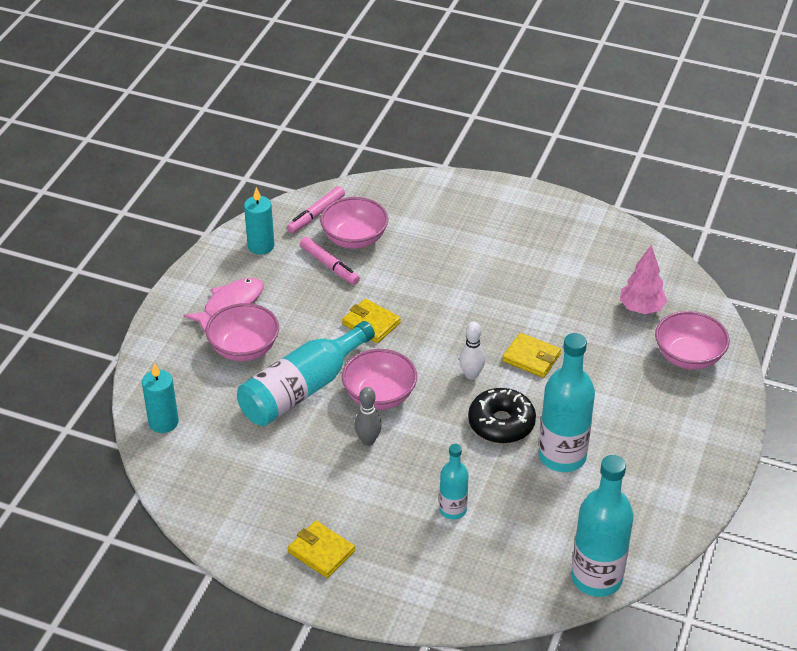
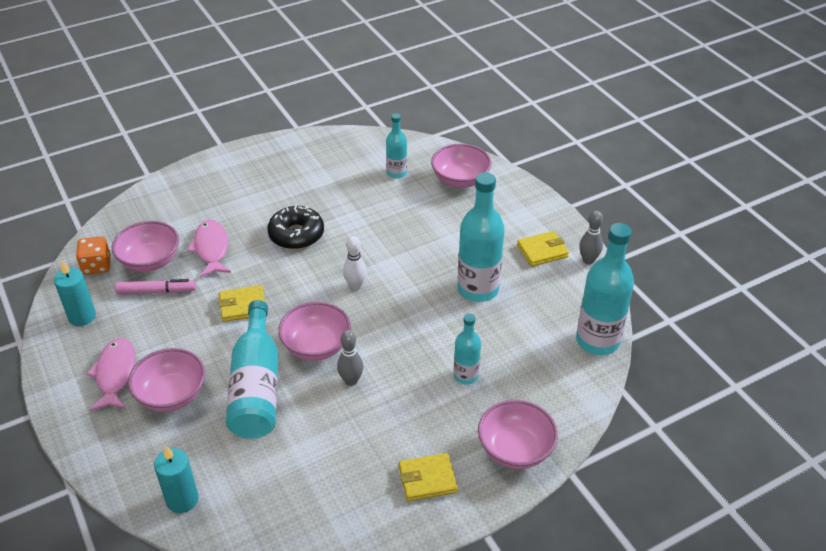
camera: 50 degrees left, 0 degrees up
(316, 214) = (97, 266): pink marker -> orange dice
(408, 262) = (211, 249): none -> pink fish
(409, 590) = (515, 449): none -> pink bowl
(501, 423) = (416, 299): black donut -> black donut (296, 235)
(531, 358) = (376, 247): yellow wallet -> yellow wallet (542, 251)
(641, 308) = (396, 173): pink tree -> turquoise bottle
(695, 512) = (588, 260): none -> grey bowling pin

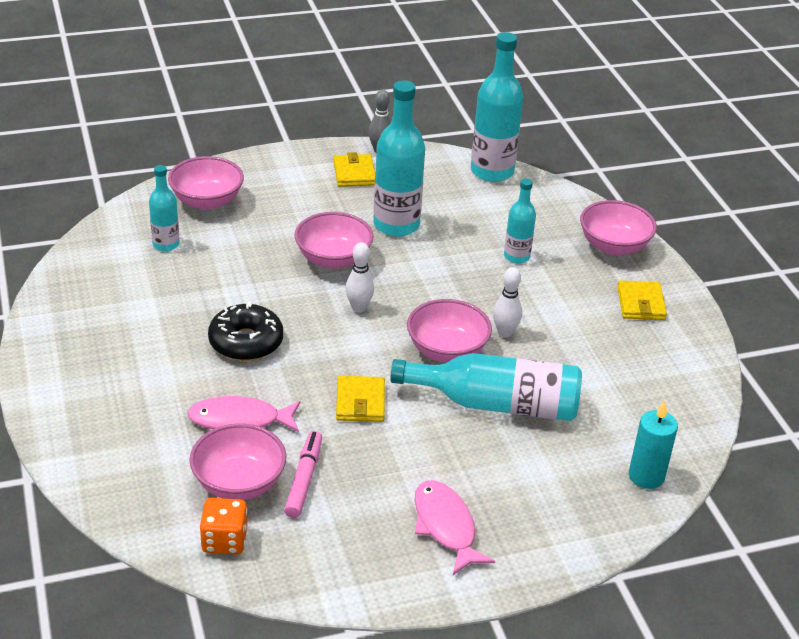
camera: 80 degrees left, 5 degrees down
(82, 316) = (327, 558): turquoise candle -> none
(115, 374) = (445, 526): pink fish -> pink fish turned 60 degrees clockwise
(172, 395) = (493, 476): pink bowl -> pink bowl (333, 259)
(351, 380) = (505, 333): grey bowling pin -> white bowling pin

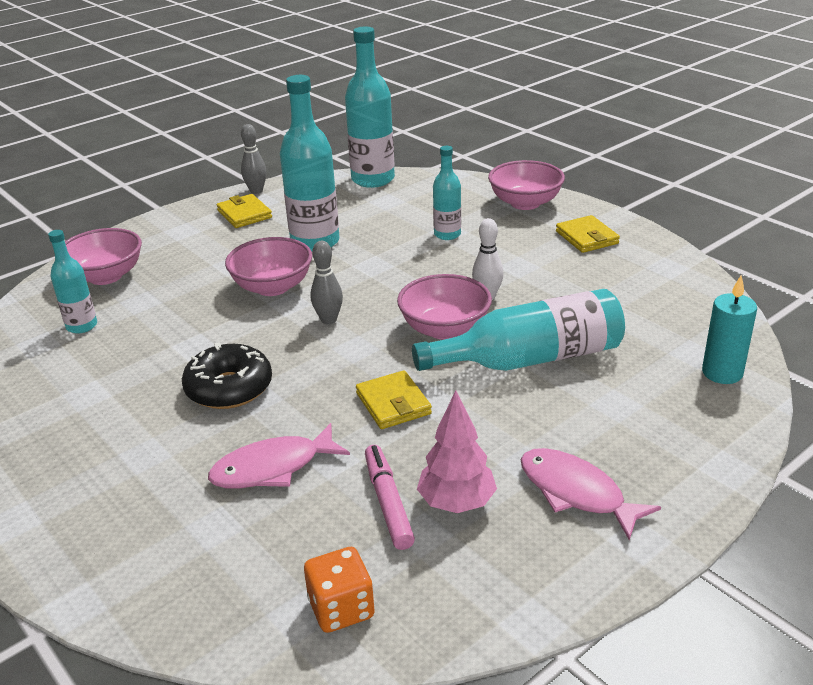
camera: 20 degrees left, 5 degrees down
(239, 483) = (315, 535): pink bowl -> none
(352, 499) = (456, 503): none -> pink tree
(359, 308) = (329, 320): white bowling pin -> grey bowling pin

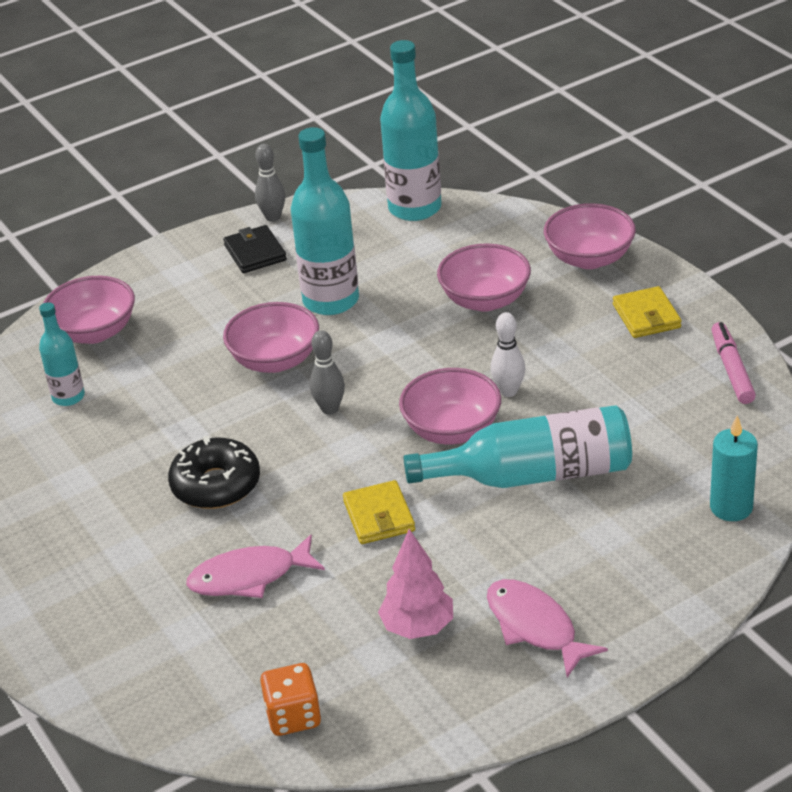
camera: 10 degrees right, 5 degrees up
(244, 214) = (255, 253): yellow wallet -> black wallet
(388, 502) = (353, 621): pink marker -> pink marker (731, 369)
(447, 234) = (485, 300): turquoise bottle -> pink bowl

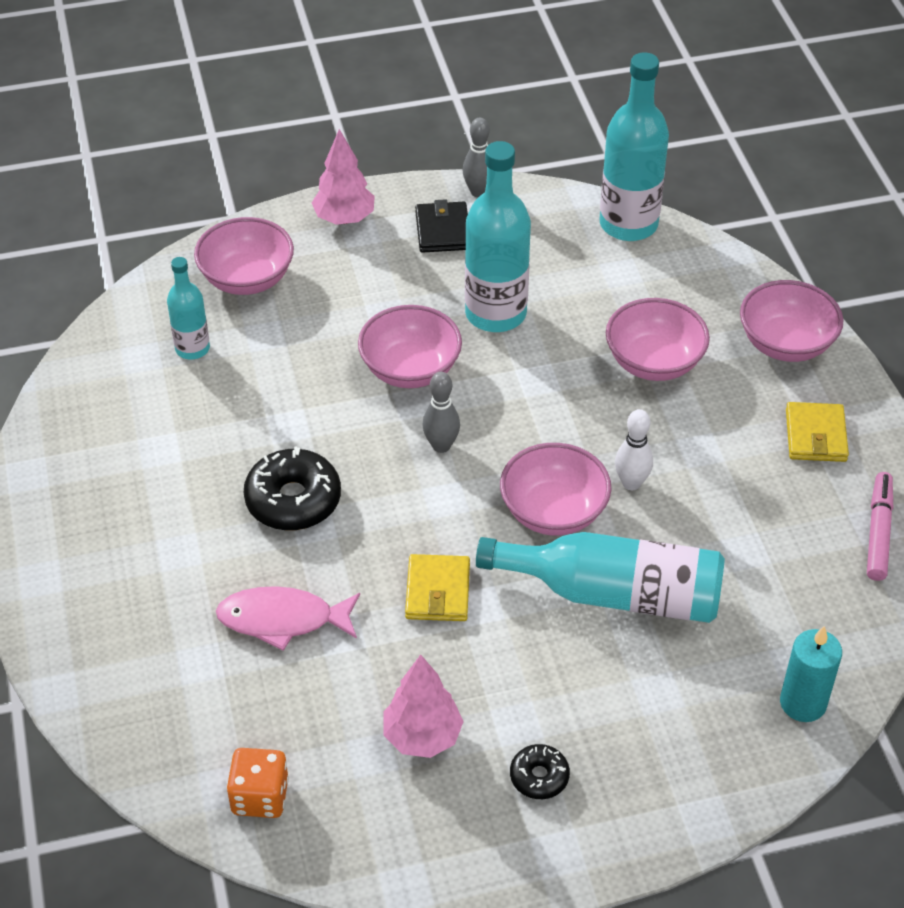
camera: 15 degrees right, 10 degrees up
(162, 266) = (344, 218): none -> pink tree
(535, 627) = (539, 777): pink fish -> black donut

